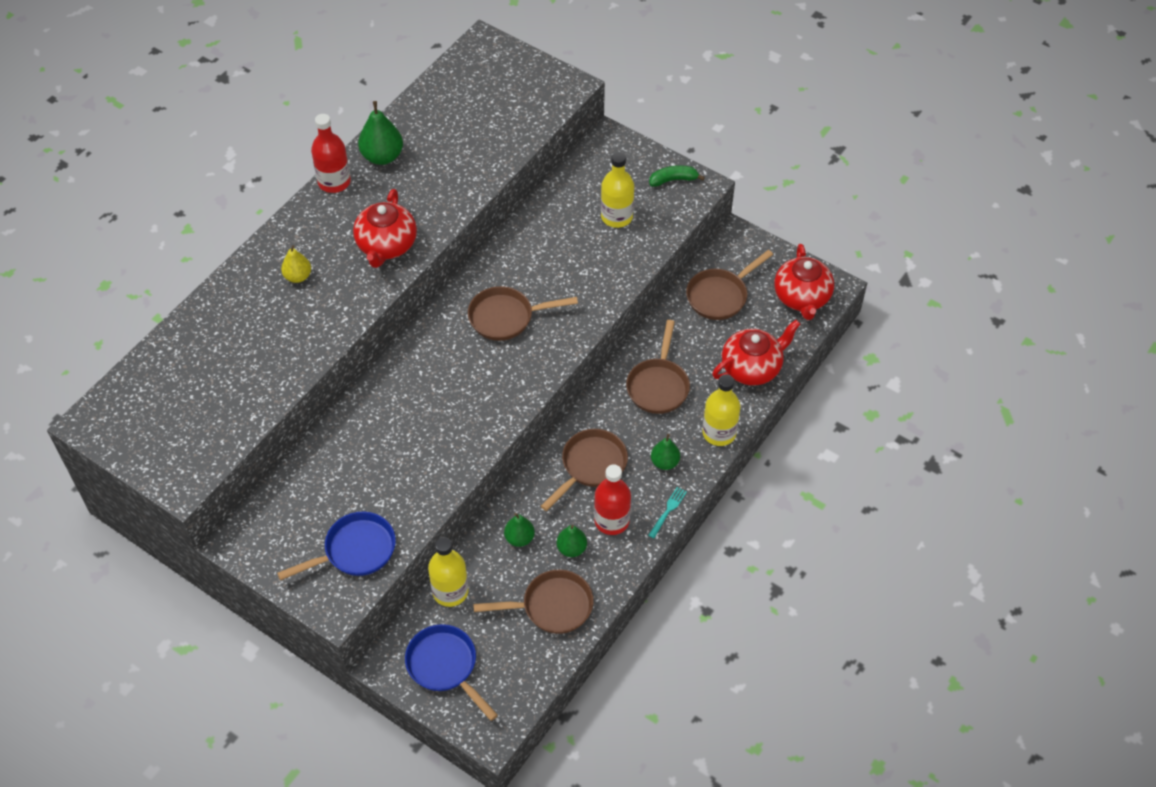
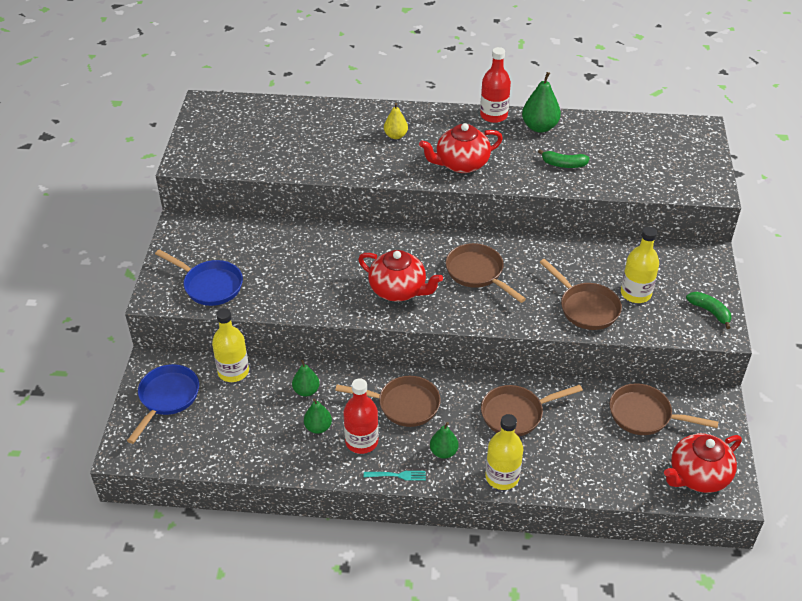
camera: 60 degrees right, 10 degrees down
(451, 169) = (563, 164): none -> green banana
(552, 606) = (257, 439): brown pan -> brown pan (586, 307)
(752, 368) = (589, 471): red teapot -> red teapot (398, 290)

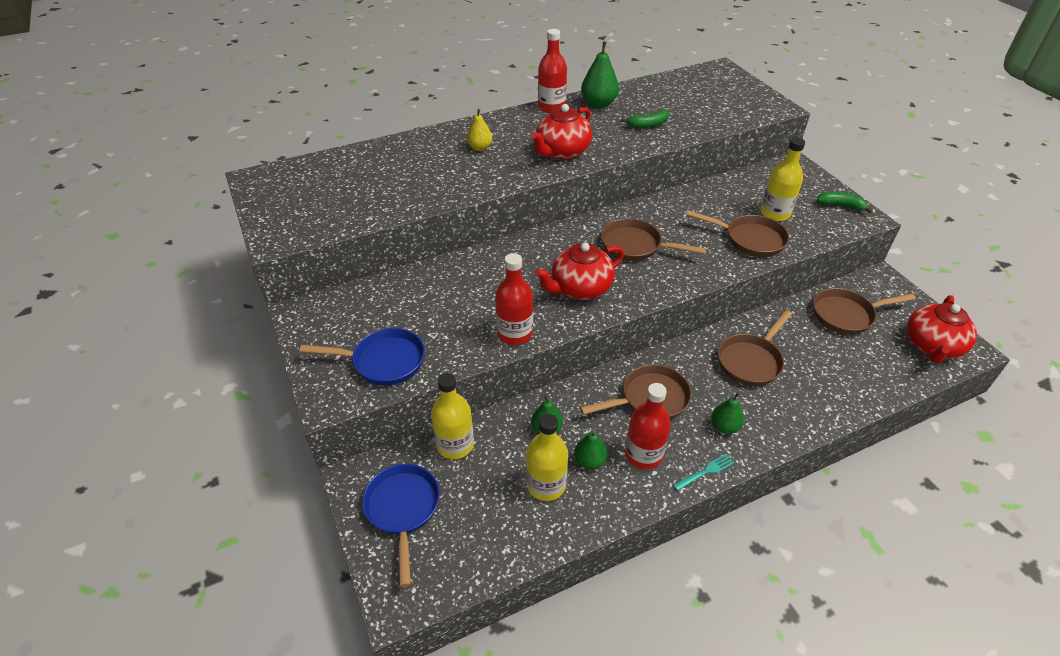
camera: 30 degrees left, 0 degrees up
(317, 304) = (515, 333): none -> red bottle
(398, 290) = (580, 288): red teapot -> red teapot turned 150 degrees clockwise
(502, 477) = (794, 425): yellow bottle -> yellow bottle (546, 485)

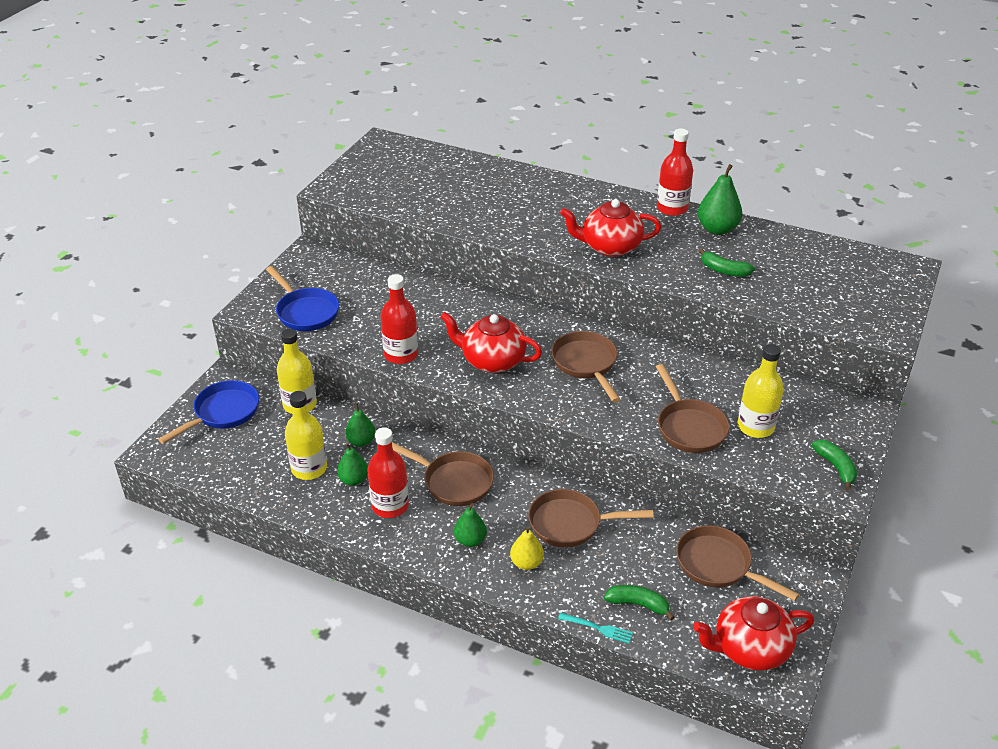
camera: 50 degrees right, 5 degrees down
(480, 148) = (555, 207): yellow pear -> yellow pear (526, 563)
(705, 472) = (408, 550): turquoise fork -> turquoise fork (598, 628)
(857, 374) = (638, 604): none -> green banana

